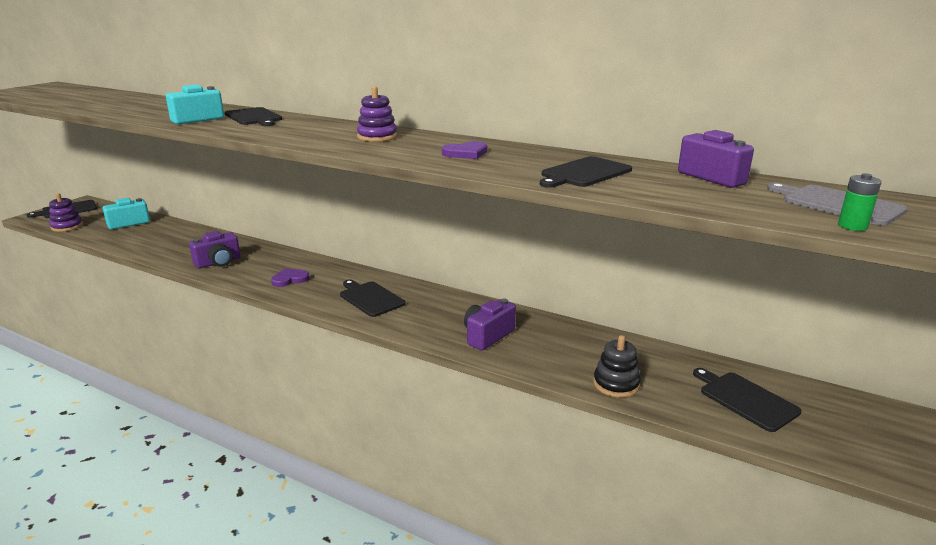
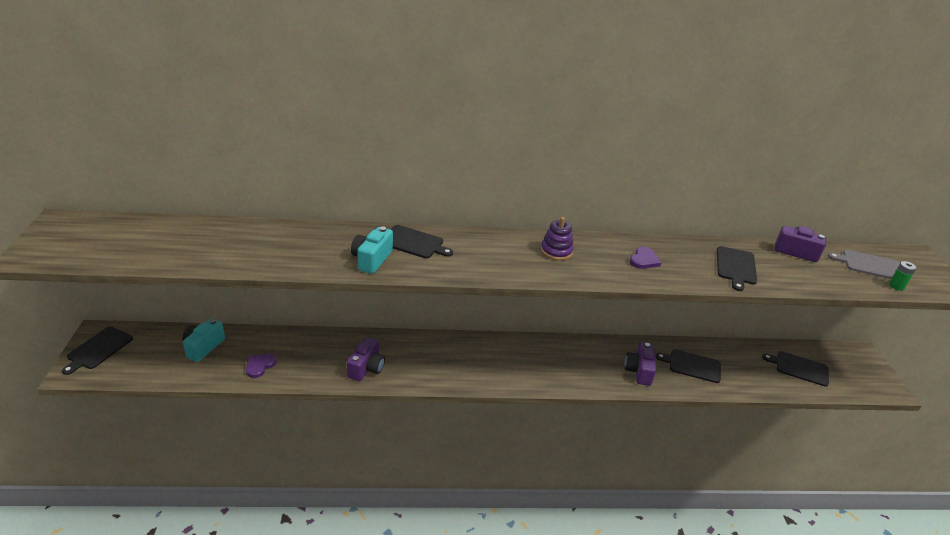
camera: 35 degrees left, 10 degrees up
(67, 226) = (140, 373): purple stacking toy -> none
(290, 279) = (450, 366): purple heart -> purple heart (259, 366)
(370, 298) = (531, 364): black cutting board -> black cutting board (692, 365)
(616, 384) = (738, 382): black stacking toy -> none

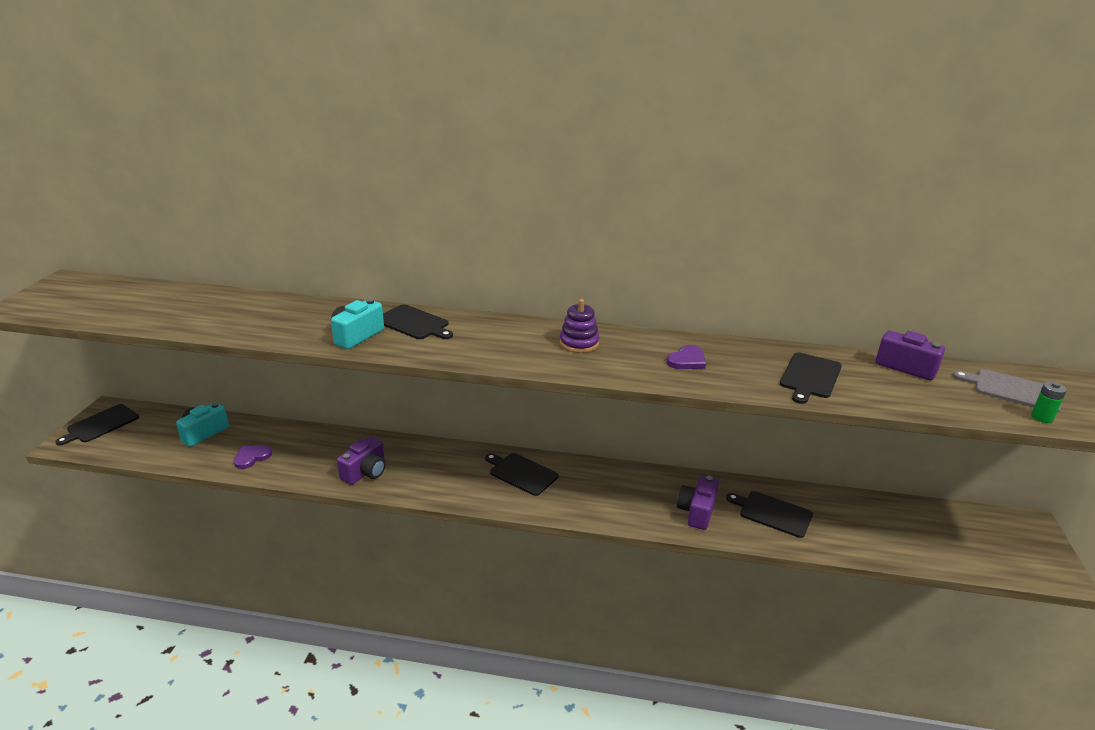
camera: 15 degrees right, 5 degrees down
(799, 368) = (927, 533): black cutting board -> black cutting board (521, 473)

